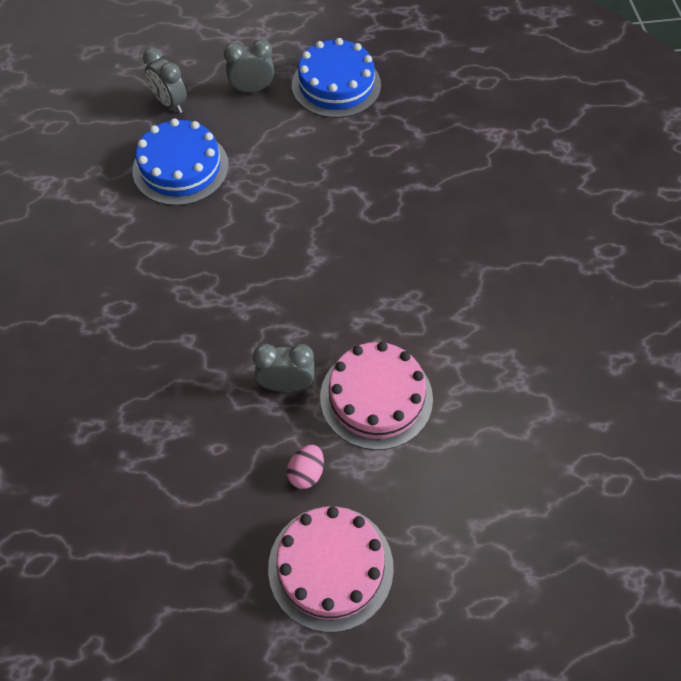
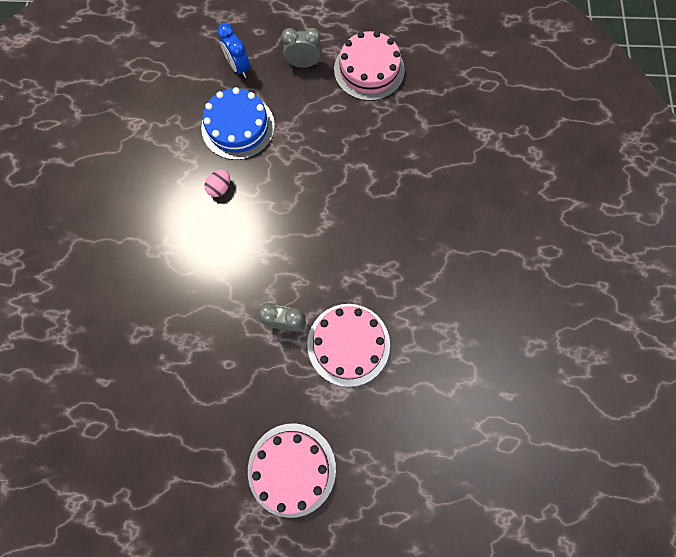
camera: 10 degrees right, 15 degrees up
(170, 103) = (239, 67): grey clock -> blue clock
(306, 473) = (287, 394): pink egg -> pink egg (220, 188)
(336, 85) = (369, 70): blue cake -> pink cake

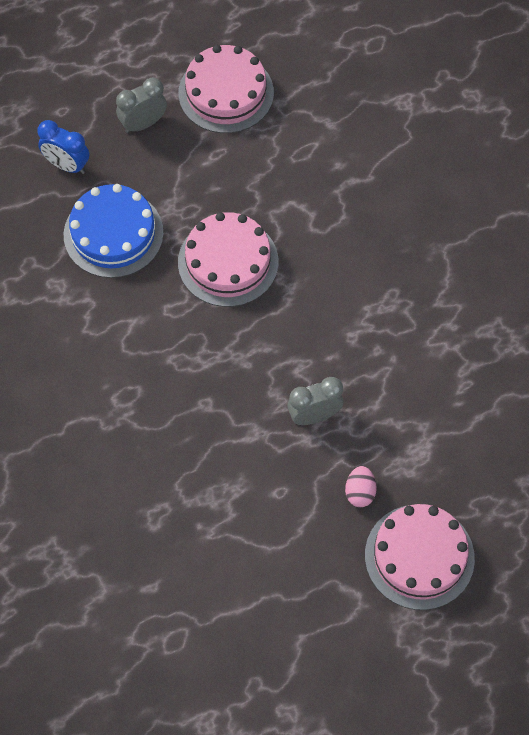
camera: 30 degrees left, 10 degrees down
(220, 188) = (140, 312): pink egg -> pink egg (360, 492)
(348, 344) = (397, 401): pink cake -> pink cake (228, 262)

